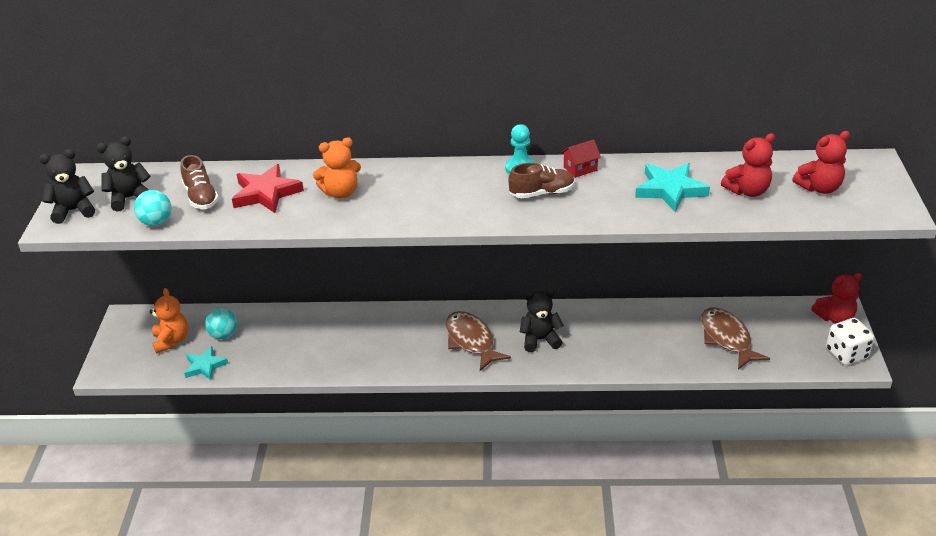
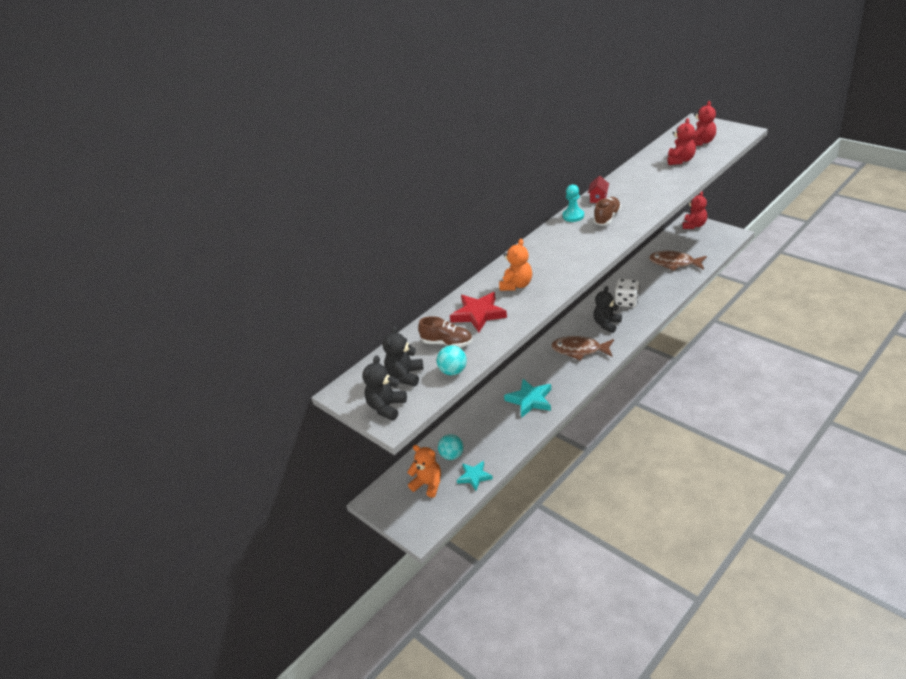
camera: 45 degrees left, 0 degrees up
(670, 190) = (652, 180): turquoise star -> turquoise star (530, 400)
(846, 354) = (723, 234): white dice -> white dice (626, 302)

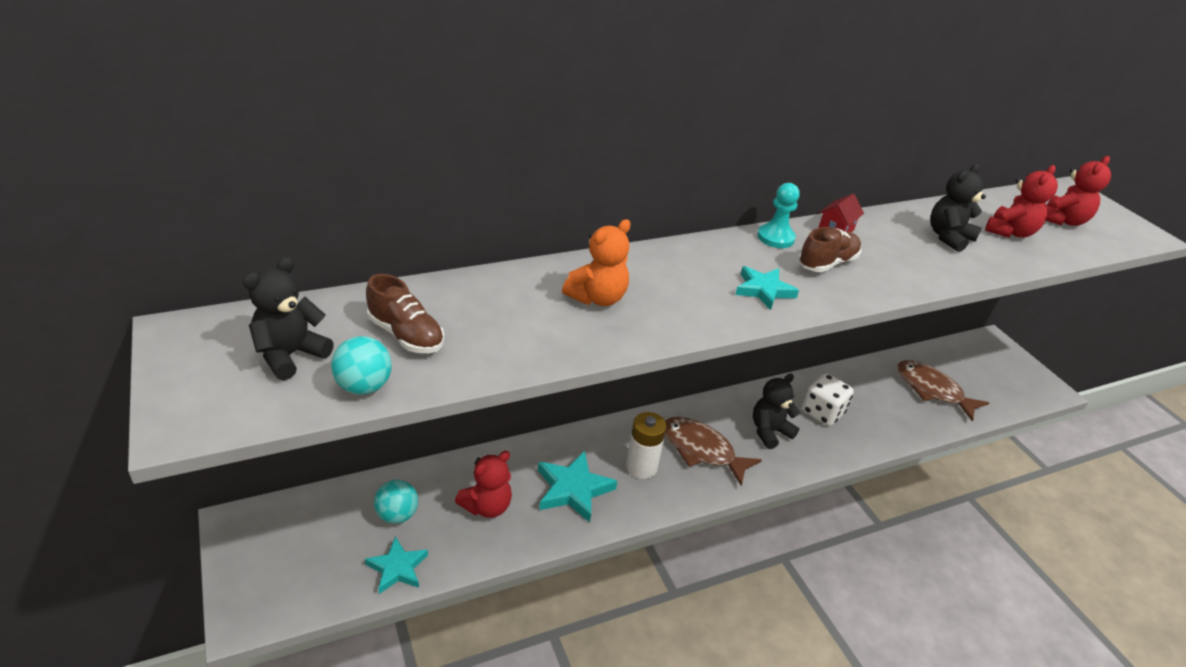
camera: 15 degrees right, 0 degrees up
(386, 407) = (204, 392): black teddy bear -> black teddy bear (948, 237)
(428, 484) = (327, 542): orange teddy bear -> none
(478, 314) = (497, 314): red star -> none
(555, 373) = (641, 467): none -> white battery
(588, 245) = (763, 290): none -> turquoise star
(694, 225) = (996, 350): red teddy bear -> red teddy bear (487, 506)

